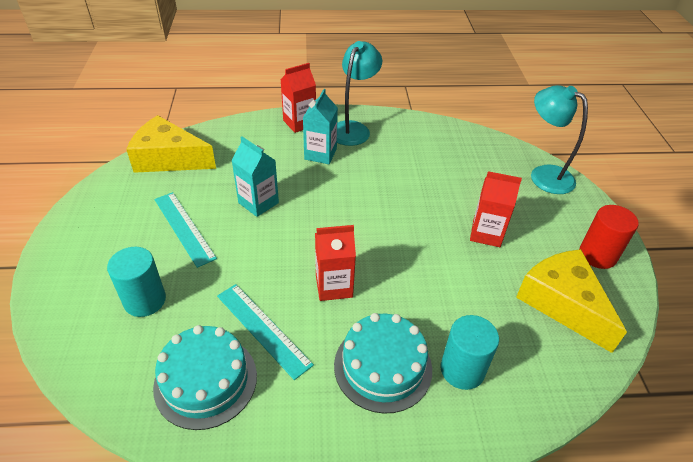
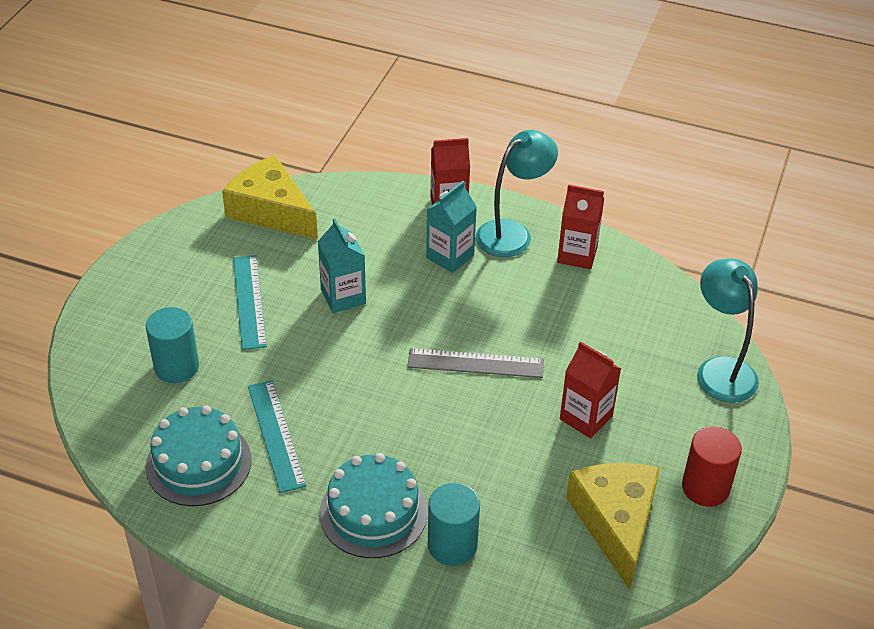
camera: 25 degrees right, 0 degrees up
(334, 286) = (372, 417): red carton -> red carton (577, 255)
(385, 220) = (475, 363): none -> grey ruler

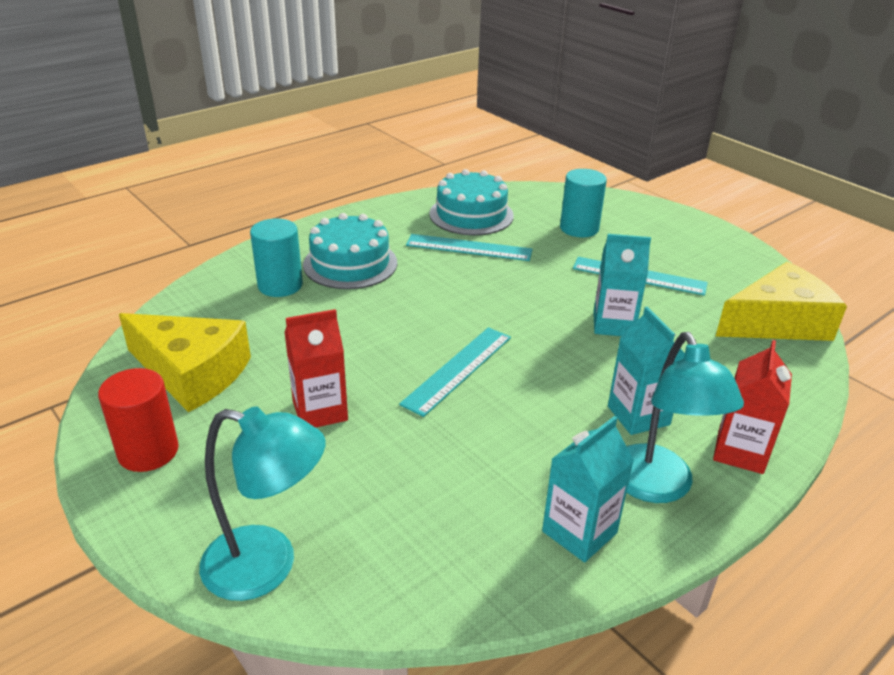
camera: 120 degrees right, 10 degrees down
(475, 363) = (458, 369): grey ruler -> turquoise ruler
(577, 255) = (579, 532): red carton -> turquoise carton

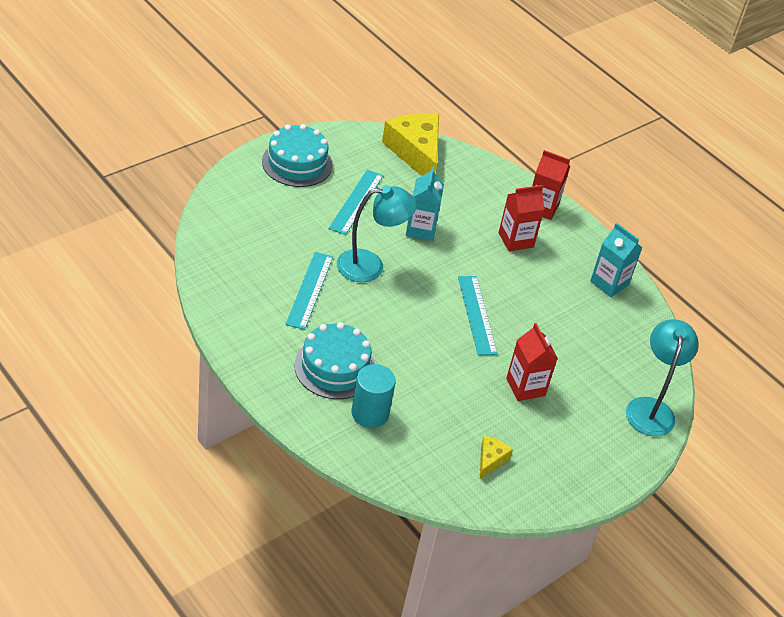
camera: 95 degrees left, 10 degrees up
(148, 451) = (573, 473): red cylinder -> none
(192, 373) = (490, 460): yellow cheese -> yellow cheese, size x0.45
(458, 369) = (477, 315): turquoise ruler -> turquoise ruler turned 45 degrees clockwise
(471, 215) = (249, 281): turquoise cake -> turquoise cake (297, 163)
(579, 228) = (279, 218): turquoise cylinder -> none
(638, 415) = (516, 240): turquoise carton -> red carton
(657, 487) = (573, 247): turquoise lamp -> turquoise lamp (370, 266)

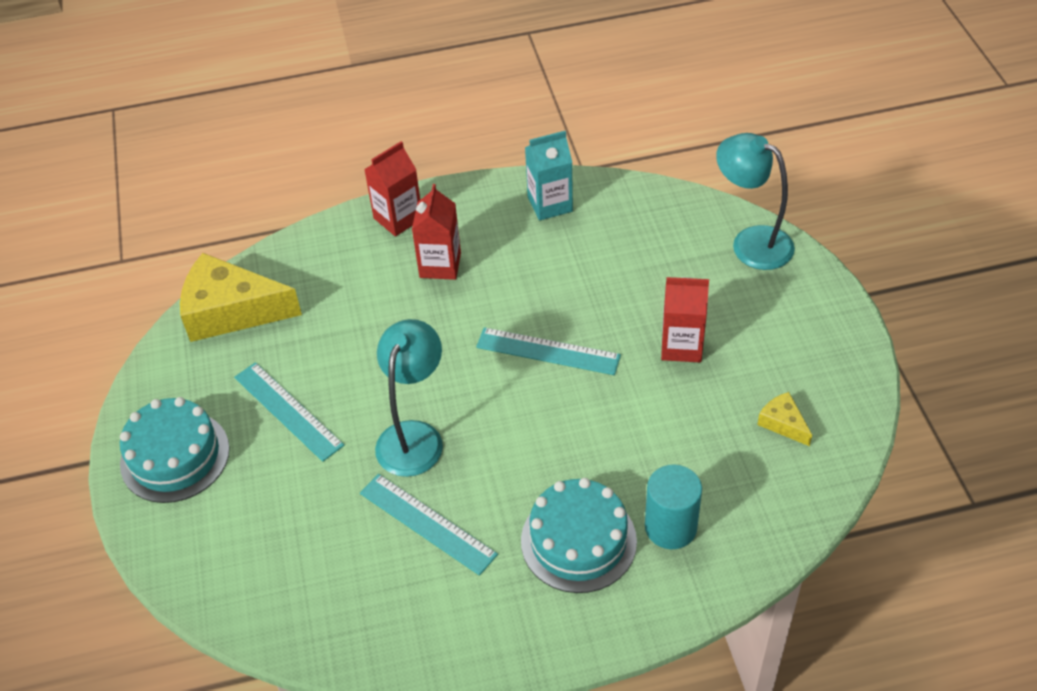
camera: 55 degrees left, 5 degrees up
(421, 229) = (375, 356): turquoise carton -> none

